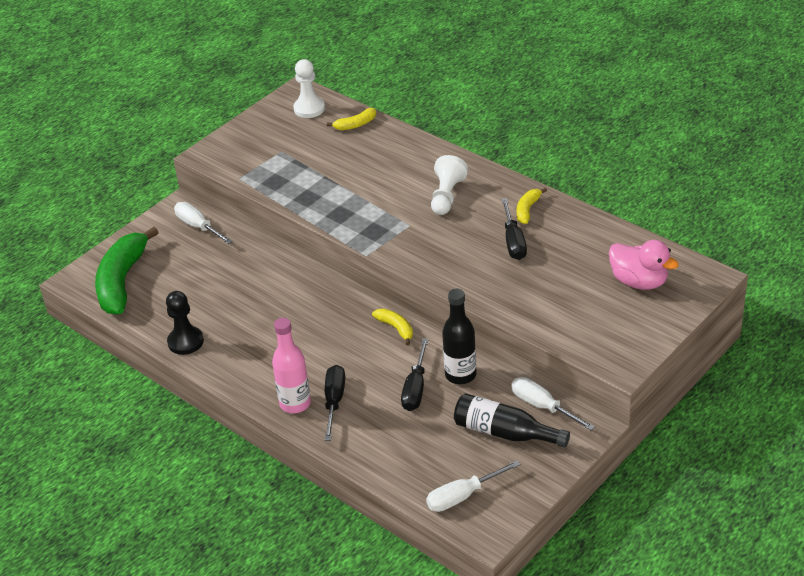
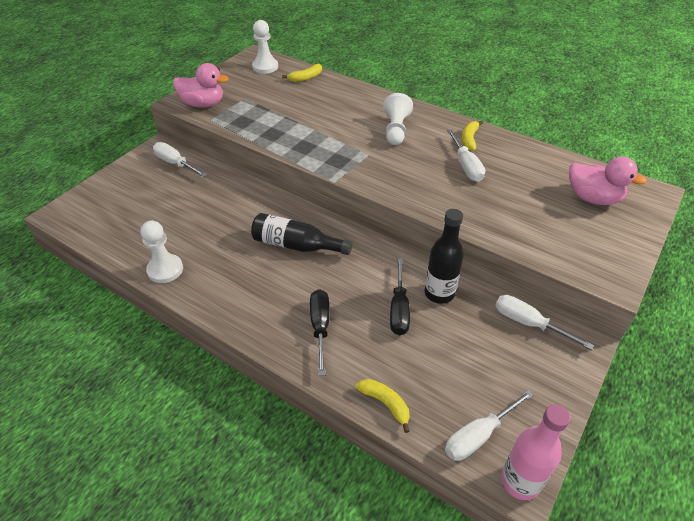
camera: 10 degrees left, 5 degrees up
(122, 281) = (104, 213): green banana -> none
(185, 342) = (165, 270): black pawn -> white pawn
(233, 158) = (203, 104): none -> pink duck
(295, 403) = (280, 331): pink bottle -> pink bottle (520, 481)
(396, 328) = (367, 249): yellow banana -> yellow banana (385, 403)
(505, 433) = (500, 354): black bottle -> black bottle (296, 245)
(513, 241) = (466, 166): black screwdriver -> white screwdriver

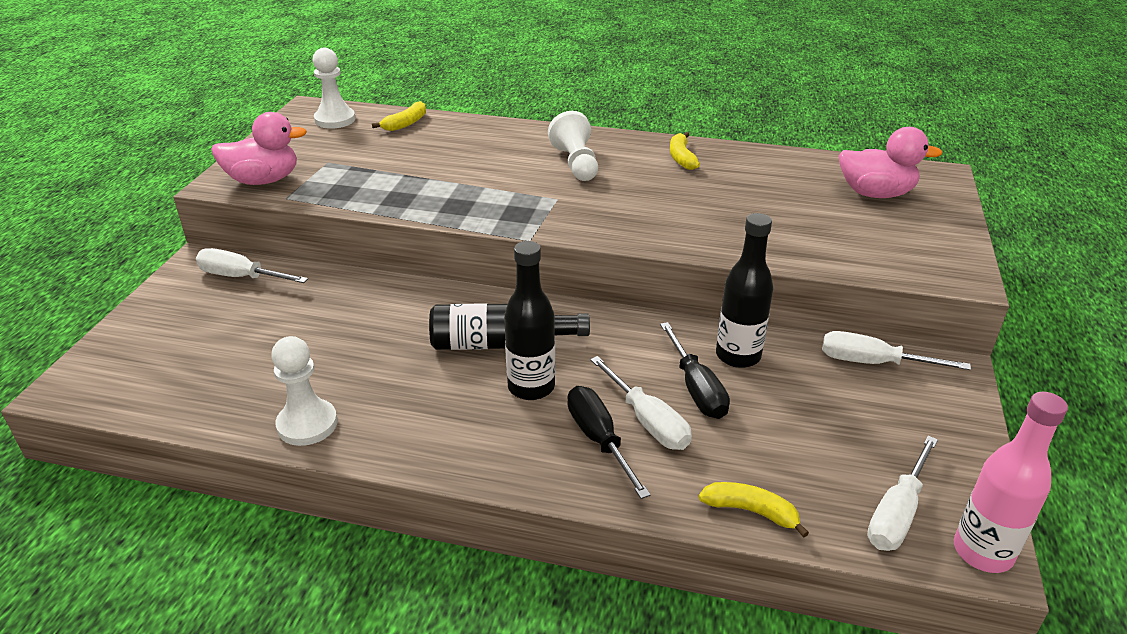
camera: 20 degrees left, 10 degrees down
(299, 280) = (531, 387): none -> black bottle
(466, 166) = (697, 188): white screwdriver -> white screwdriver (647, 421)

